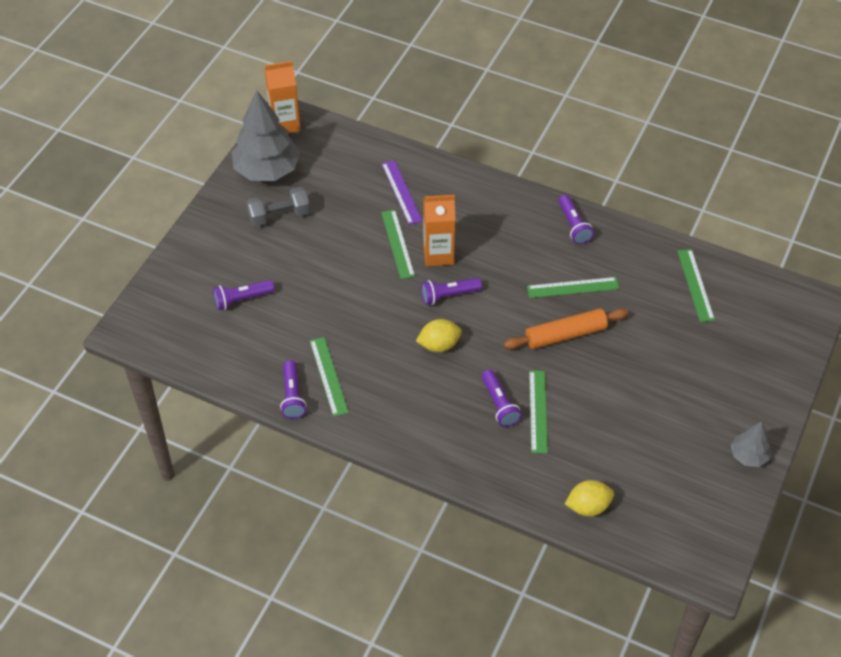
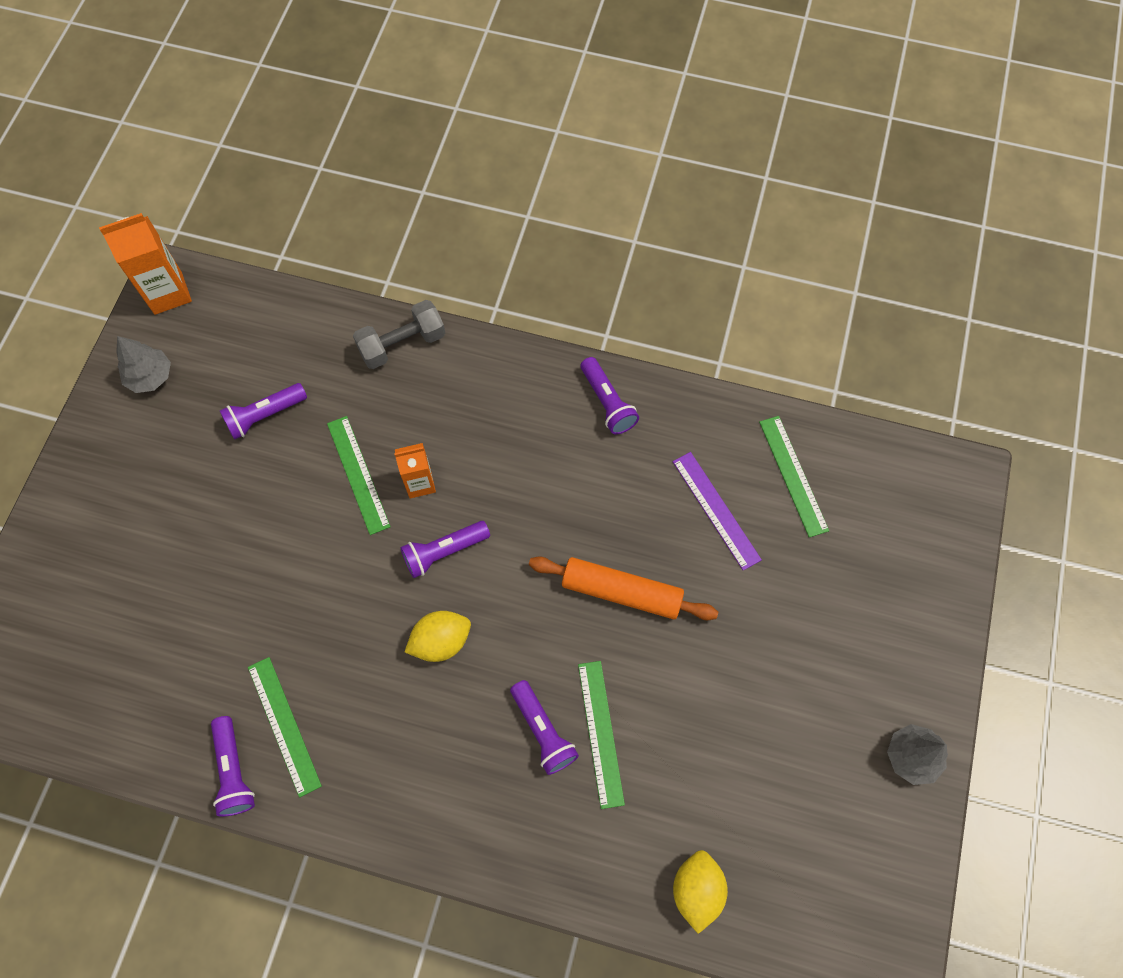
camera: 10 degrees left, 15 degrees up
(242, 299) = (138, 610): purple flashlight -> purple flashlight (265, 415)
(267, 170) = (150, 377): grey tree -> grey tree, size x0.51
(279, 215) = (177, 453): grey dumbbell -> grey dumbbell (402, 344)
(401, 192) = (352, 384): purple ruler -> purple ruler (716, 510)
(438, 254) = (420, 483): orange carton -> orange carton, size x0.64
(565, 334) = (621, 592): orange rolling pin -> orange rolling pin turned 45 degrees clockwise
(572, 287) = (621, 508): green ruler -> none
(588, 506) = (696, 890): yellow lemon -> yellow lemon turned 60 degrees counterclockwise

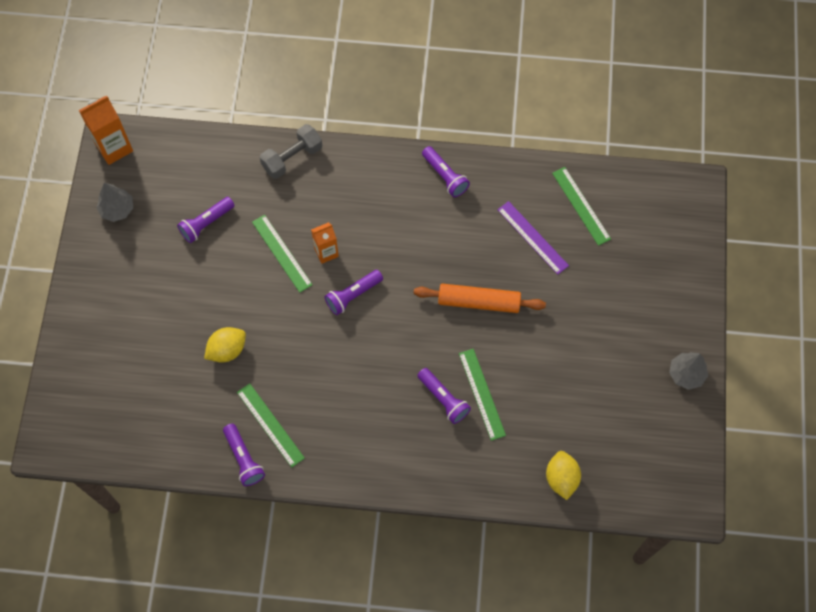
camera: 10 degrees left, 0 degrees up
(441, 641) = (363, 354): yellow lemon -> yellow lemon (227, 350)

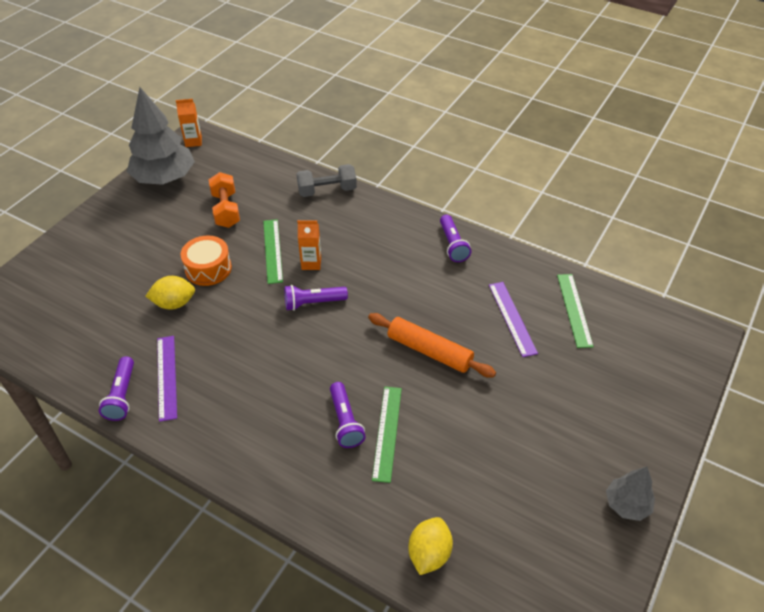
camera: 25 degrees right, 20 degrees down
(114, 148) = (193, 141): orange carton -> orange carton, size x0.64
(117, 209) = (164, 178): grey tree -> grey tree, size x1.97
(206, 223) = (226, 210): purple flashlight -> orange dumbbell
(234, 299) = (208, 268): none -> orange drum
(270, 425) = (166, 377): green ruler -> purple ruler

